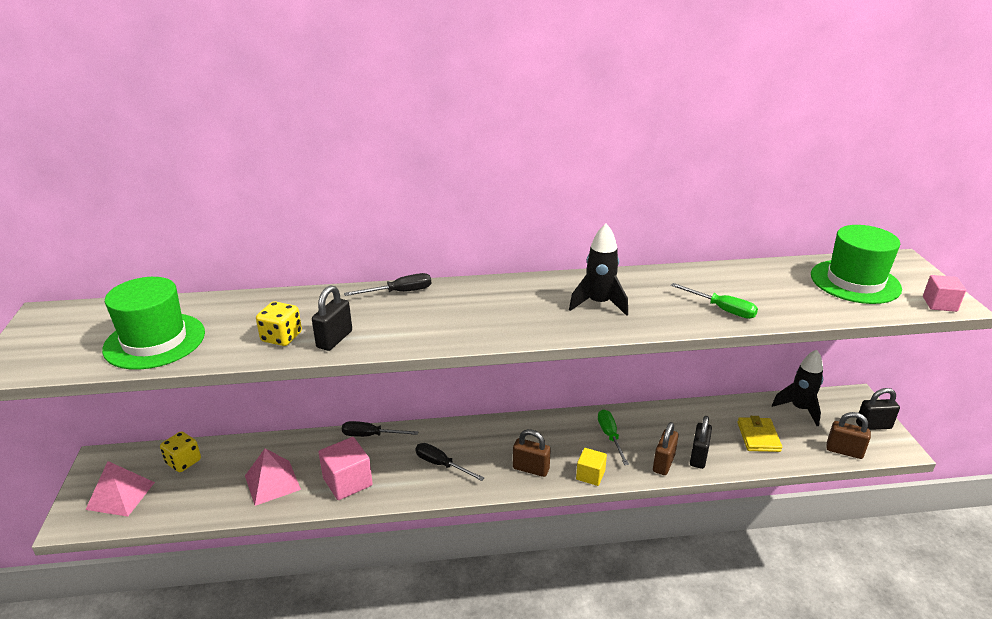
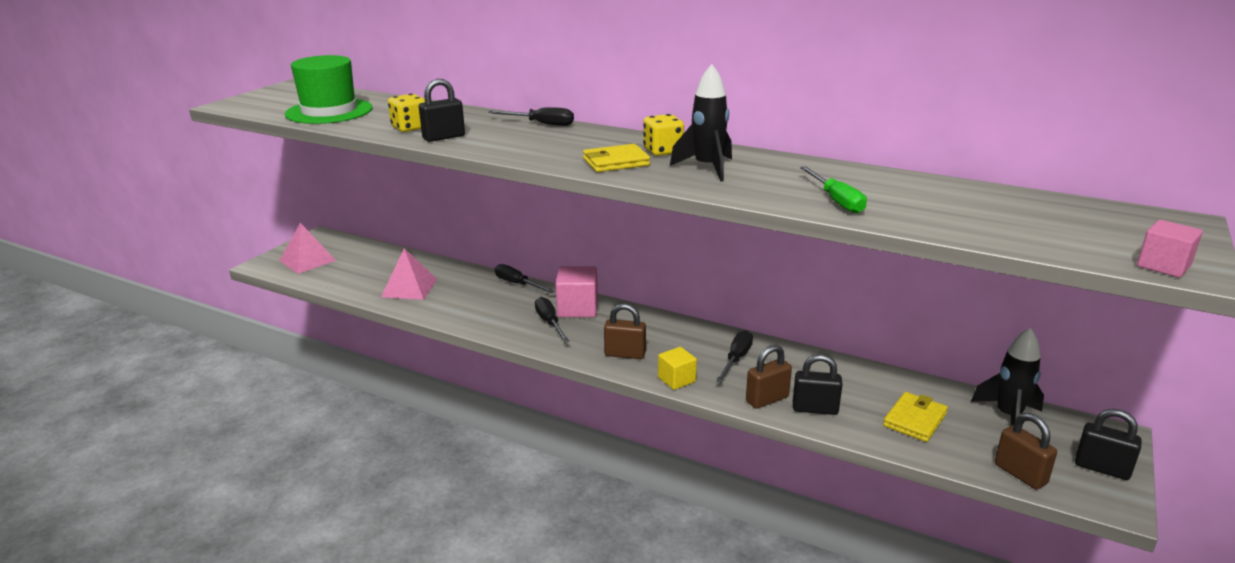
camera: 35 degrees right, 5 degrees down
(183, 462) = (367, 255): yellow dice -> yellow dice (663, 151)
(347, 482) = (462, 307): pink cube -> pink cube (577, 308)
(525, 320) = (616, 162): none -> yellow wallet
(531, 469) = (625, 354): brown padlock -> brown padlock turned 45 degrees counterclockwise
(610, 436) = (736, 359): green screwdriver -> black screwdriver
(698, 457) = (815, 409): black padlock -> black padlock turned 45 degrees clockwise
(855, 282) = (1064, 221): green hat -> none

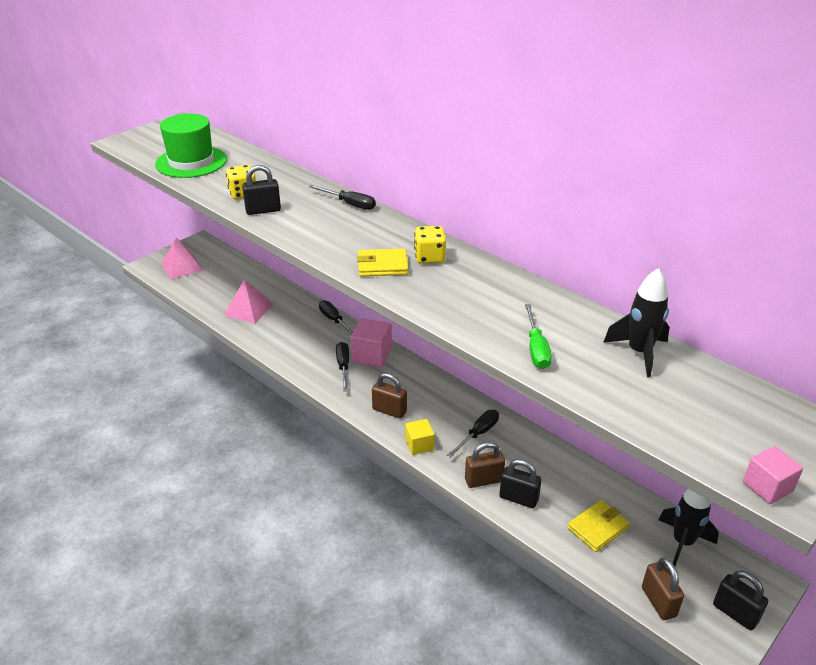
camera: 15 degrees right, 10 degrees up
(707, 168) = (453, 286): black rocket -> black rocket (639, 352)

